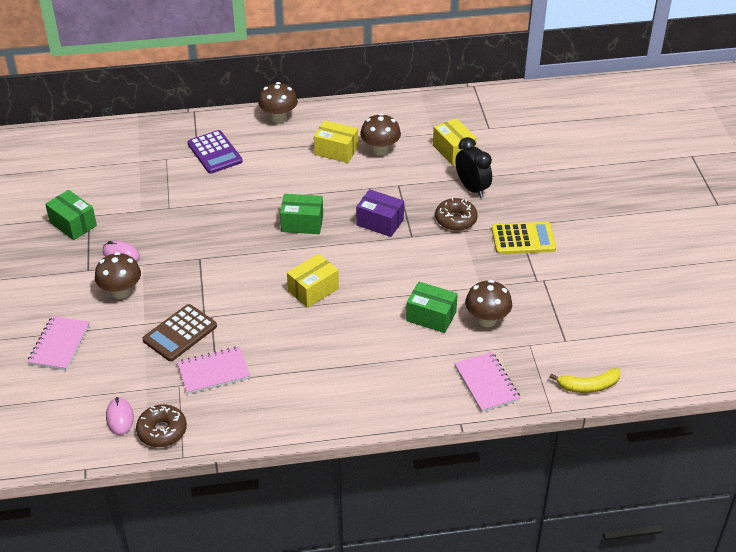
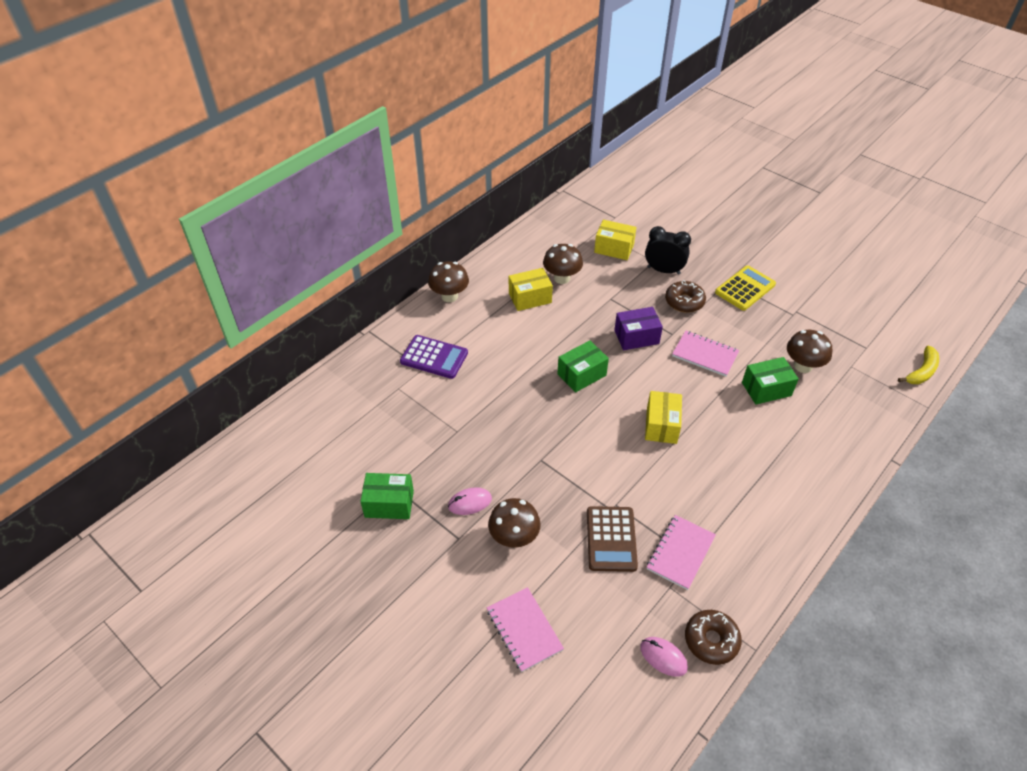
camera: 40 degrees left, 5 degrees up
(486, 383) = (865, 415): pink notebook -> pink notebook (705, 355)

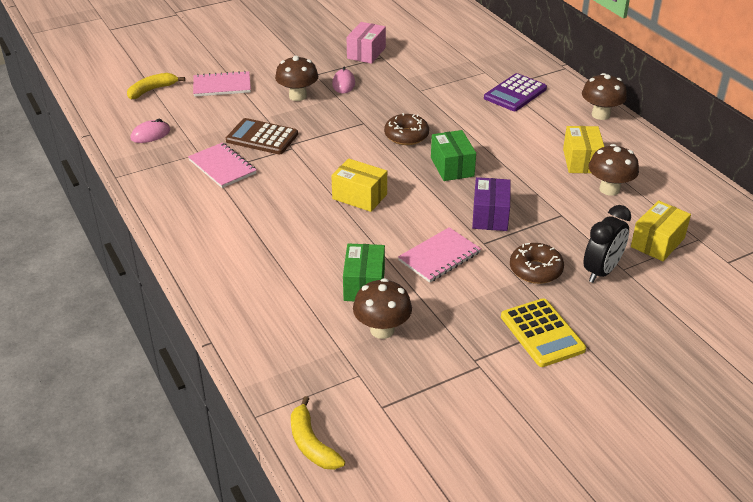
camera: 110 degrees right, 10 degrees down
(389, 504) = (366, 53): green box -> pink box
(569, 712) = (152, 90): none -> yellow banana
(711, 640) = (142, 159): brown donut -> brown donut (406, 136)

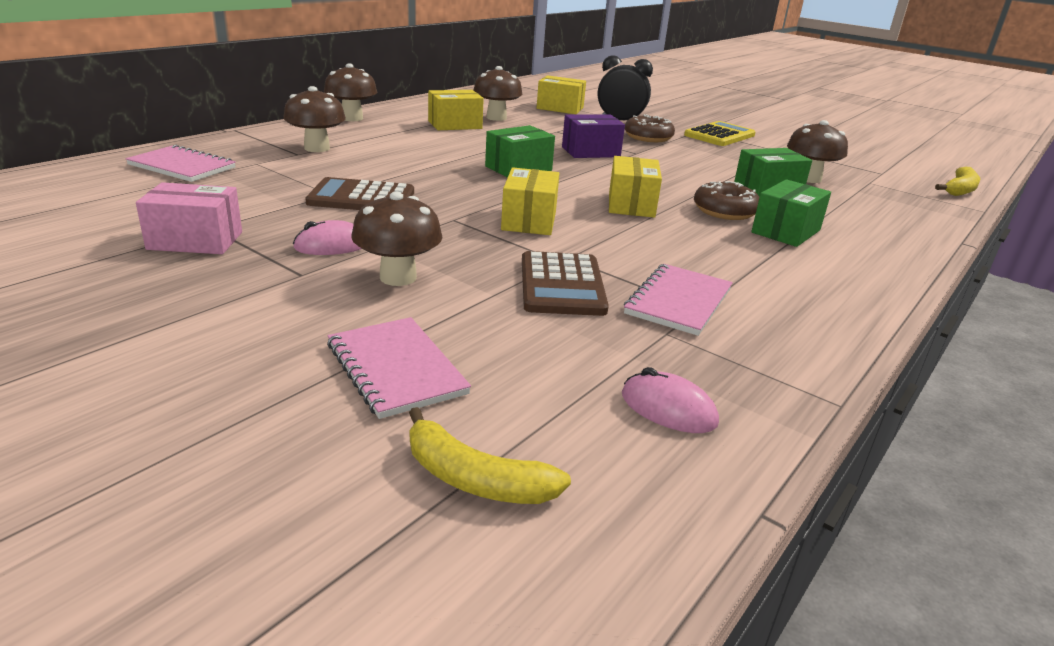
camera: 115 degrees left, 10 degrees down
(280, 251) = (786, 231): none -> green box
(349, 147) = (529, 220): none -> yellow box
(406, 136) = (468, 193): brown donut -> brown donut (724, 211)
(409, 99) = (361, 198): none -> brown calculator
(439, 256) = (680, 166): pink notebook -> pink notebook (182, 166)
(515, 93) = (317, 148): purple calculator -> brown mushroom

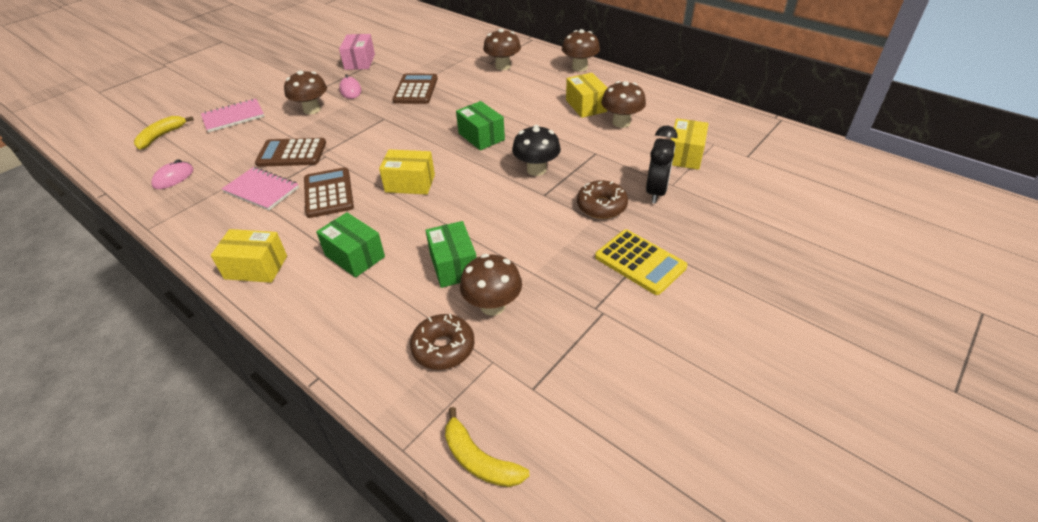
camera: 95 degrees right, 15 degrees up
(182, 166) = (458, 40): pink notebook -> none
(529, 220) = (380, 142): yellow box -> yellow box (256, 267)
(590, 152) = (536, 169): purple box -> black mushroom
(669, 250) = (328, 193): none -> brown calculator
(724, 211) = (397, 229): brown donut -> brown donut (443, 348)

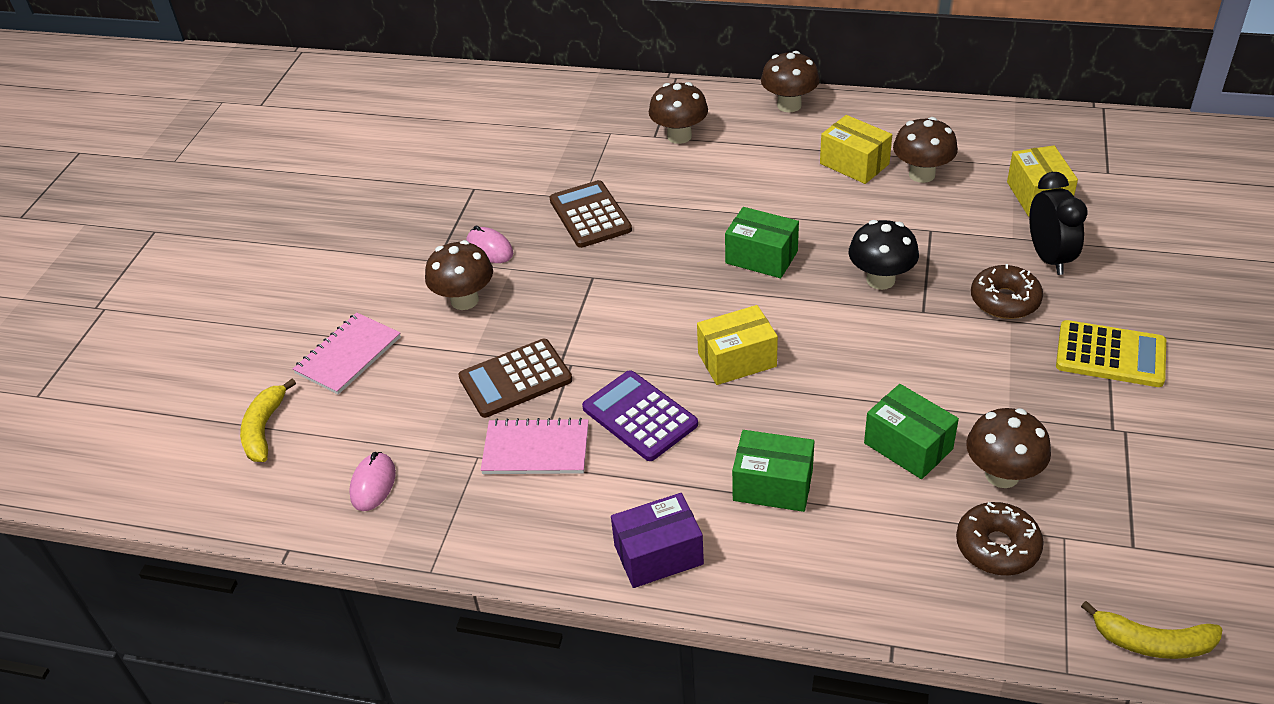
camera: 25 degrees left, 0 degrees up
(256, 267) = (658, 554): yellow box -> purple box
(328, 193) = (640, 416): brown calculator -> purple calculator
(360, 62) = (448, 195): pink box -> none

